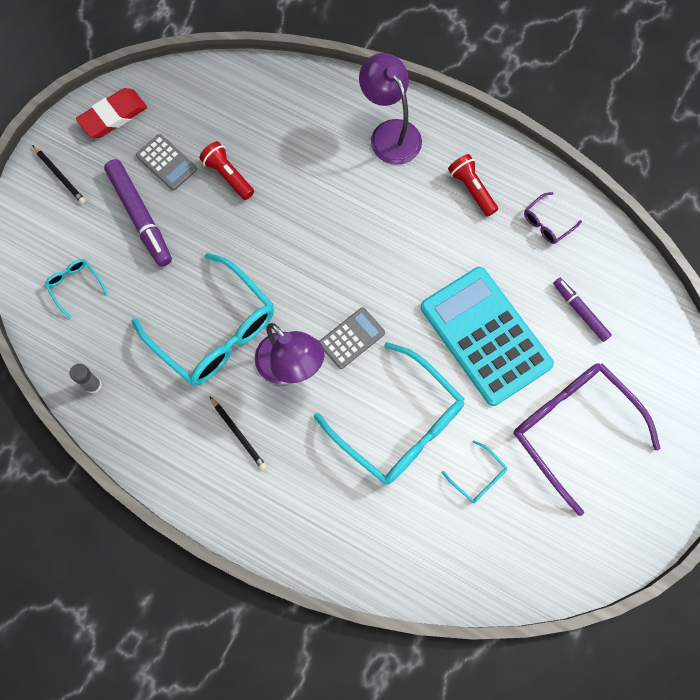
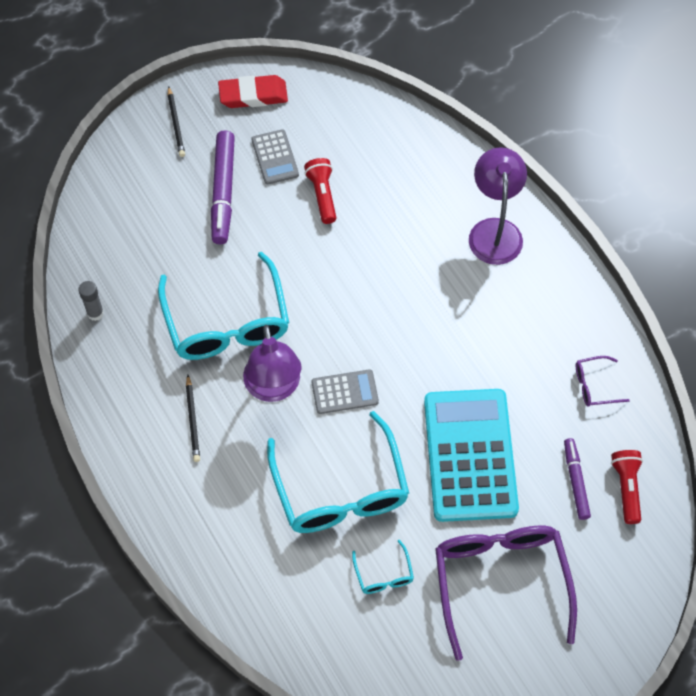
camera: 30 degrees right, 10 degrees down
(75, 285) = (131, 222): turquoise glasses -> none
(471, 189) = (541, 319): red flashlight -> red flashlight (626, 488)

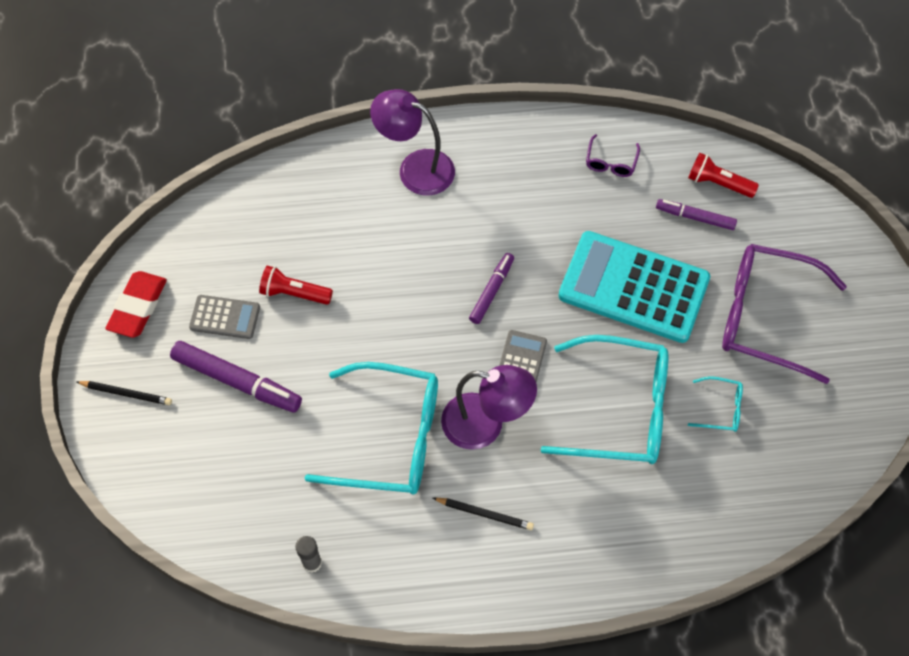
camera: 65 degrees left, 0 degrees up
(404, 341) = (491, 291): none -> purple marker

